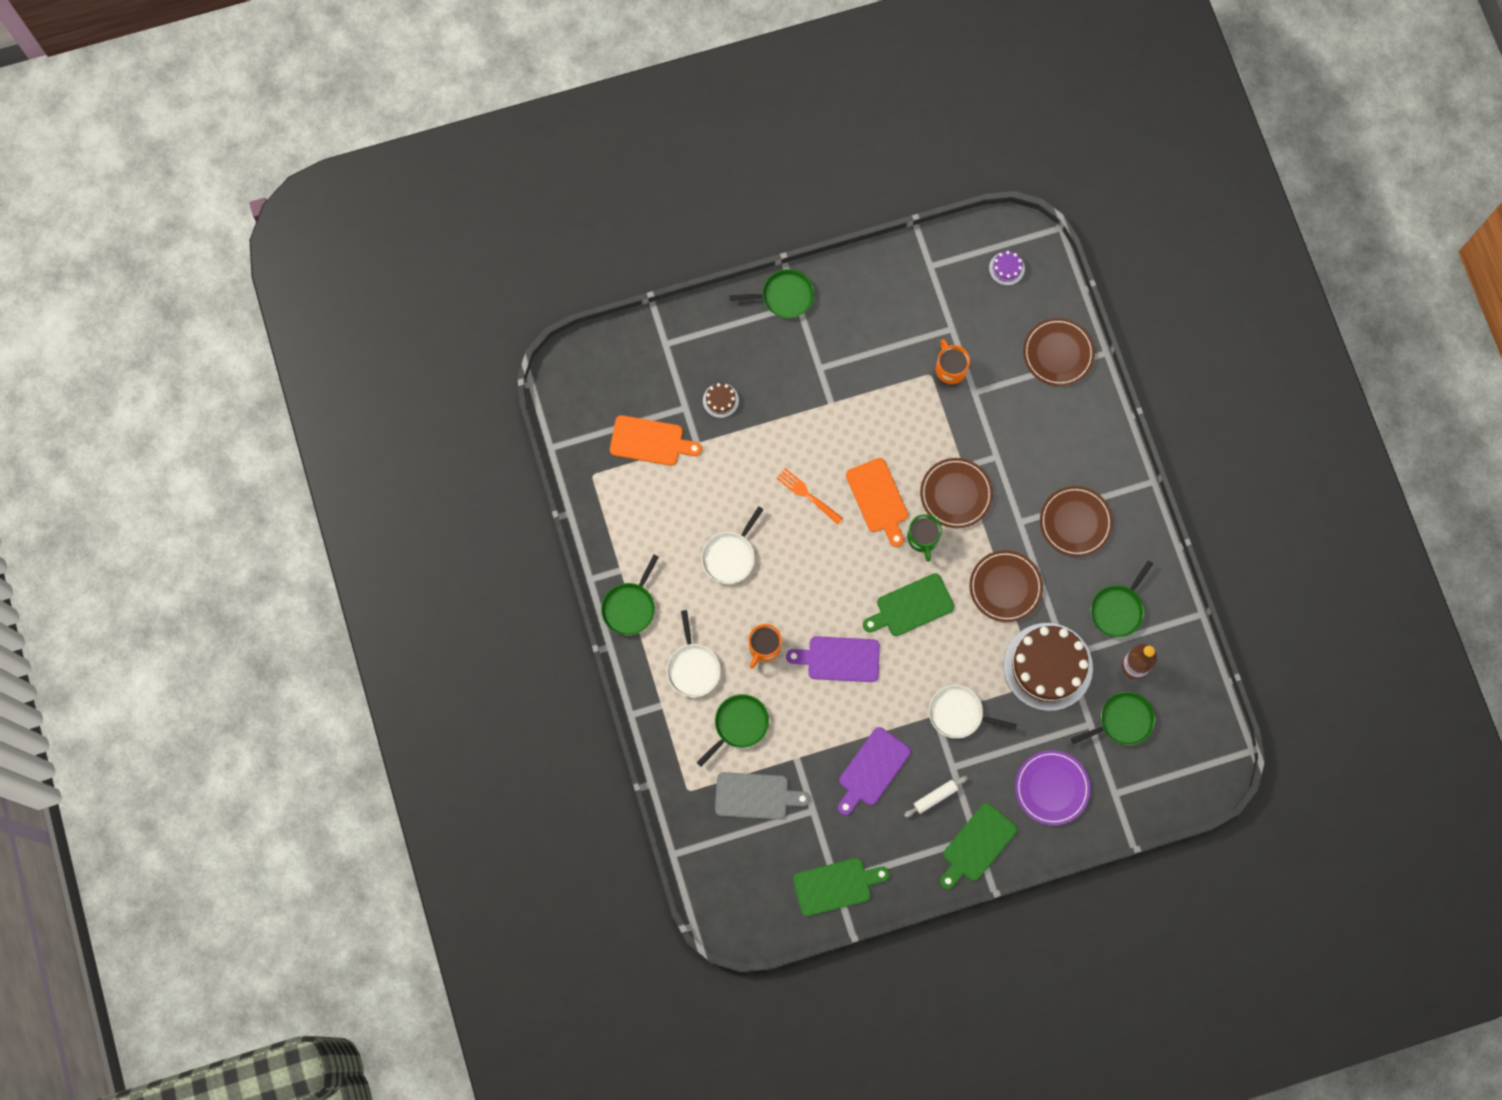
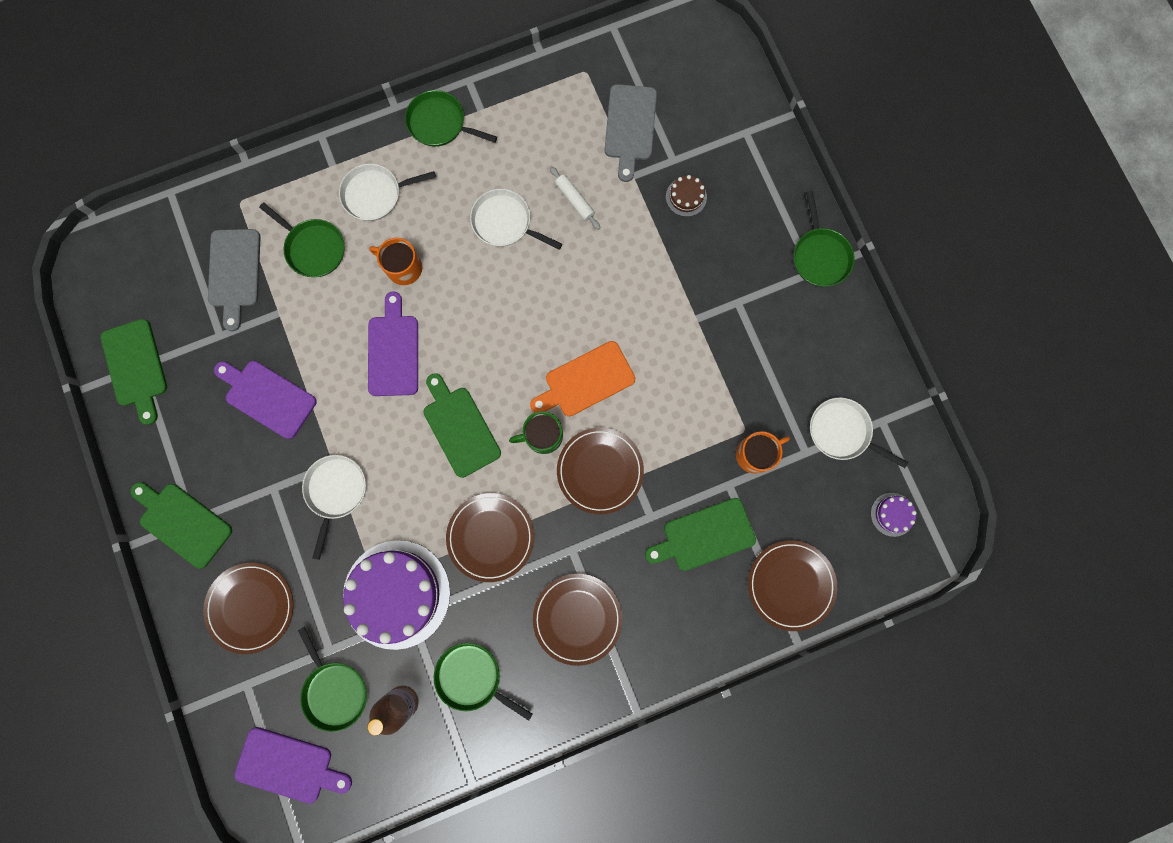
camera: 85 degrees right, 5 degrees up
(650, 441) = (630, 127): orange cutting board -> grey cutting board
(808, 495) = (583, 301): orange fork -> none
(935, 797) = (237, 470): white rolling pin -> white rolling pin (575, 200)
(936, 298) = (842, 432): none -> white pan
(1015, 416) = (704, 535): none -> green cutting board
(1048, 666) = (397, 594): brown cake -> purple cake
(1052, 788) = (251, 607): purple plate -> brown plate
(1180, 760) = (288, 765): none -> purple cutting board

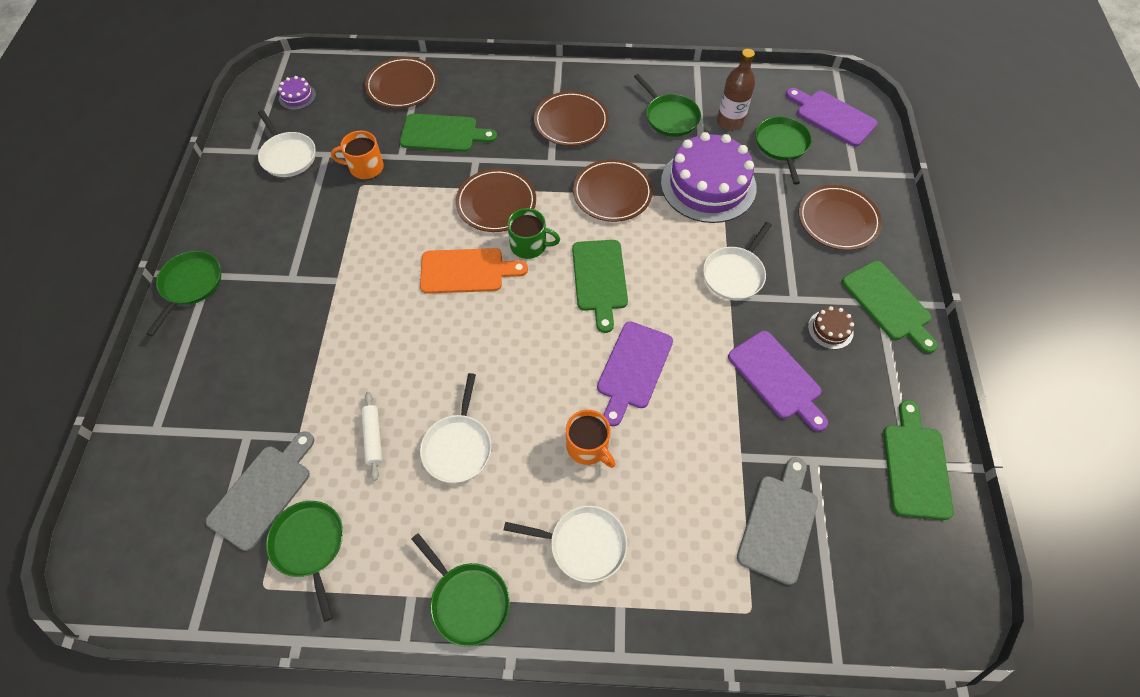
camera: 155 degrees left, 20 degrees down
(314, 248) = (678, 511): green pan -> green pan (309, 545)
(505, 222) = (458, 447): white pan -> white pan turned 45 degrees clockwise
(686, 197) = (263, 391): brown cake -> brown cake (830, 329)

